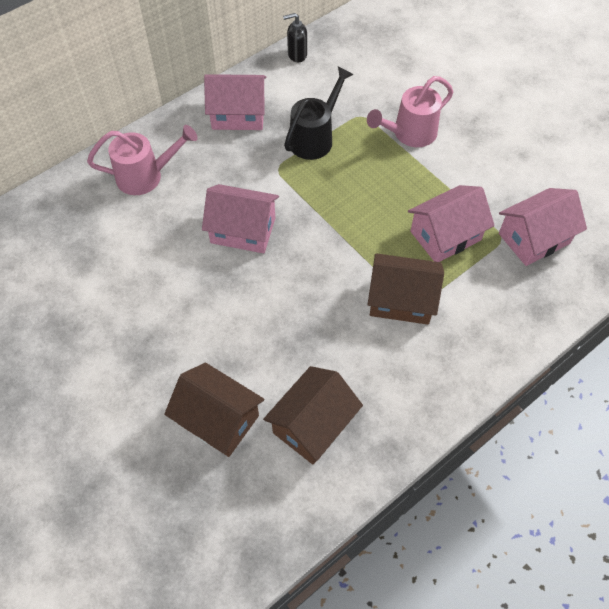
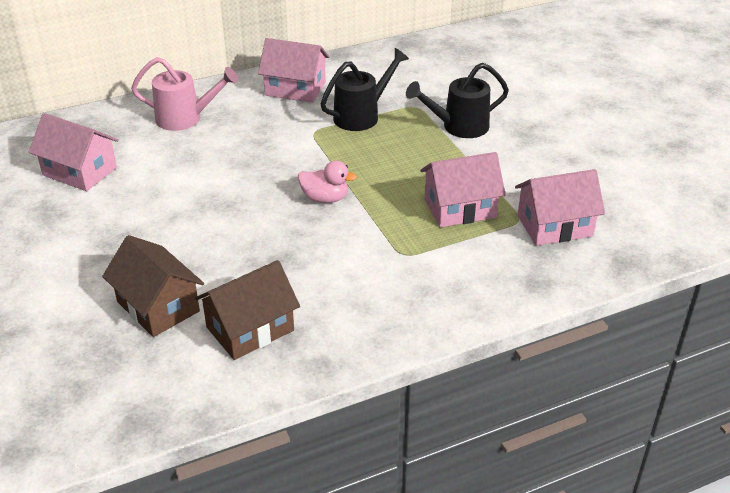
camera: 15 degrees right, 20 degrees down
(243, 230) = (256, 171): pink house -> pink house (79, 171)
(297, 55) = (373, 55): black soap dispenser -> none
(320, 251) = (325, 198): none -> pink duck
(401, 300) = (389, 249): brown house -> none
(409, 134) = (458, 127): pink watering can -> black watering can

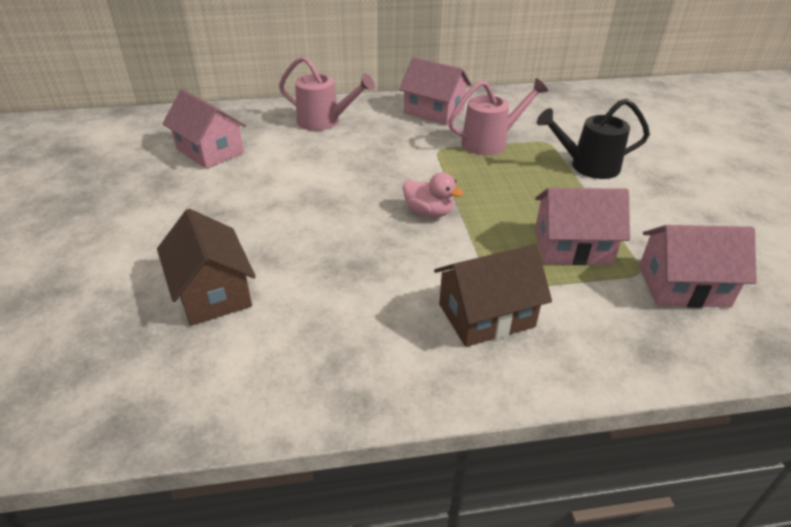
camera: 15 degrees right, 0 degrees up
(250, 329) = (296, 338): brown house -> brown house (486, 315)
(362, 115) = (490, 142): black watering can -> pink watering can

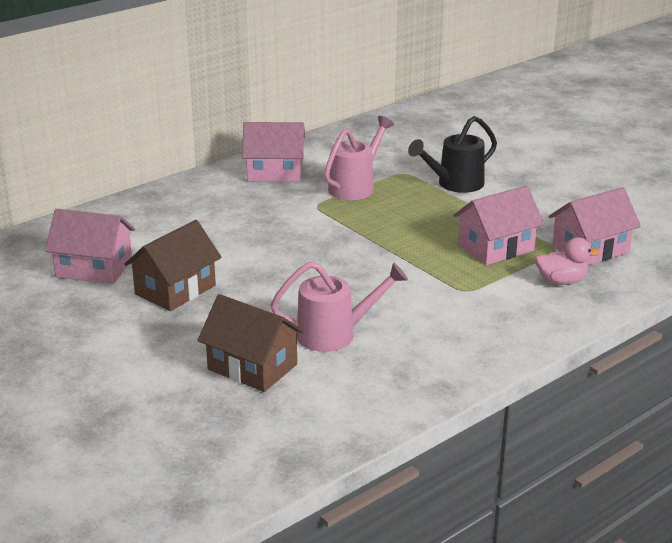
camera: 30 degrees left, 10 degrees down
(325, 122) = (178, 210): pink watering can -> pink watering can (335, 334)
(429, 212) = (362, 257): pink duck -> pink duck (561, 281)
(486, 315) = (476, 310): brown house -> brown house (175, 290)

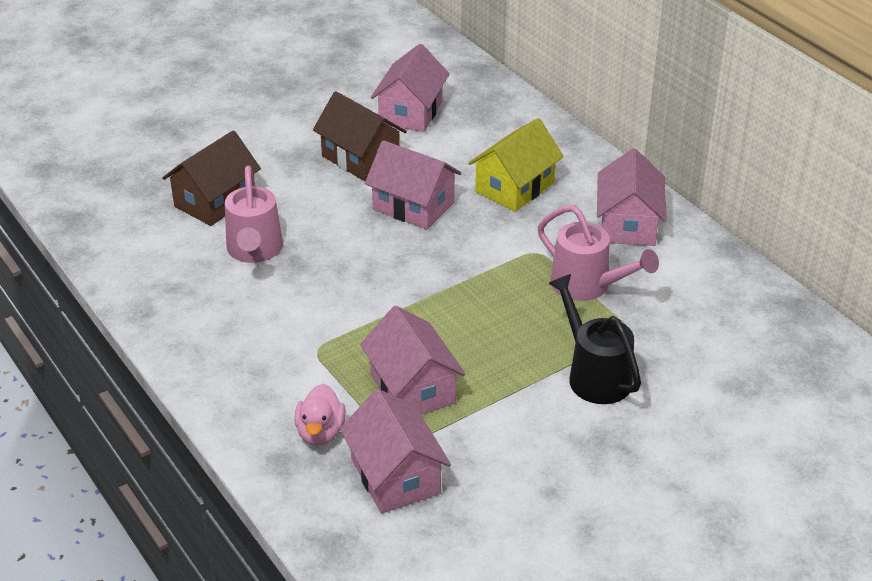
camera: 95 degrees right, 10 degrees up
(225, 216) = (514, 187): none -> yellow house
(255, 259) = (413, 206): none -> pink house

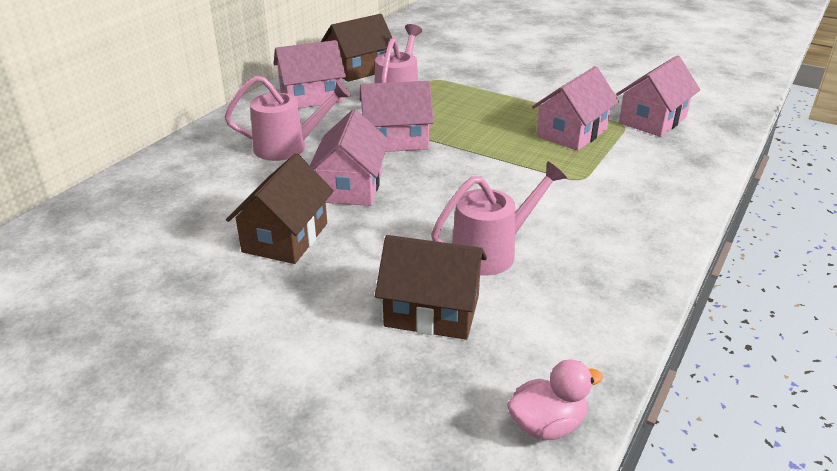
camera: 115 degrees left, 5 degrees down
(320, 433) = (655, 153): pink duck -> pink duck (547, 425)
(410, 112) = (175, 231): pink house -> pink house (396, 140)
(514, 187) = (289, 147): yellow house -> pink watering can
(594, 374) = (487, 82): black watering can -> none
(694, 278) = (359, 69): none -> brown house

